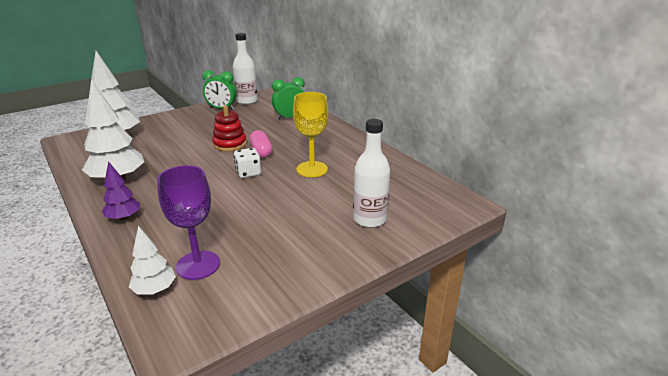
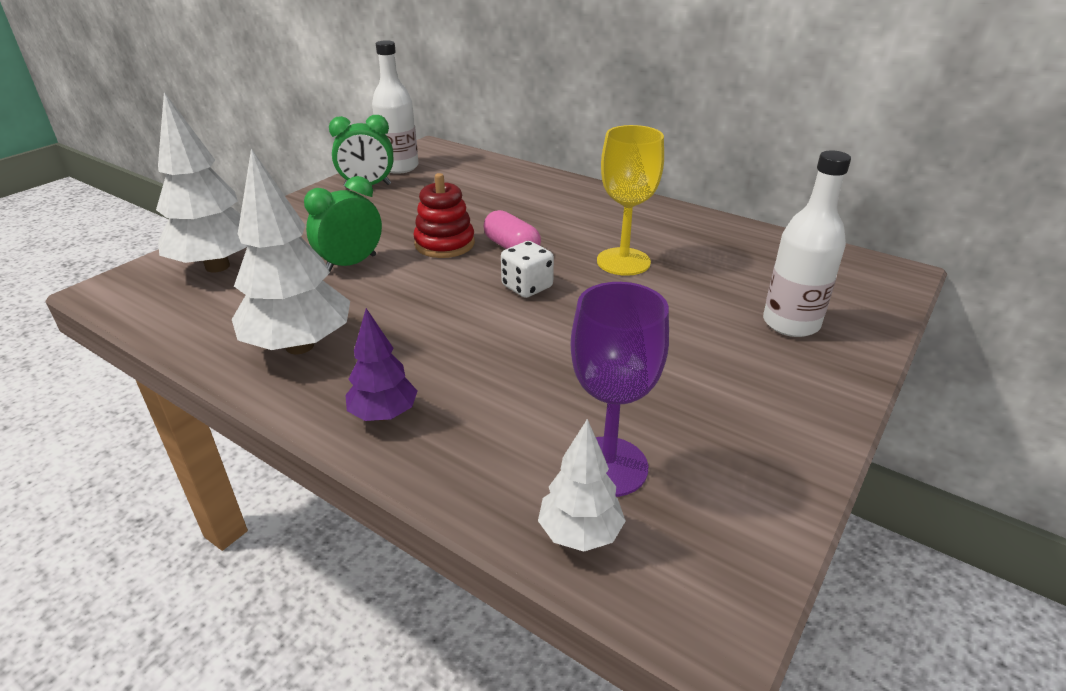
camera: 20 degrees left, 5 degrees up
(290, 117) = (500, 184): green clock -> green clock (351, 264)

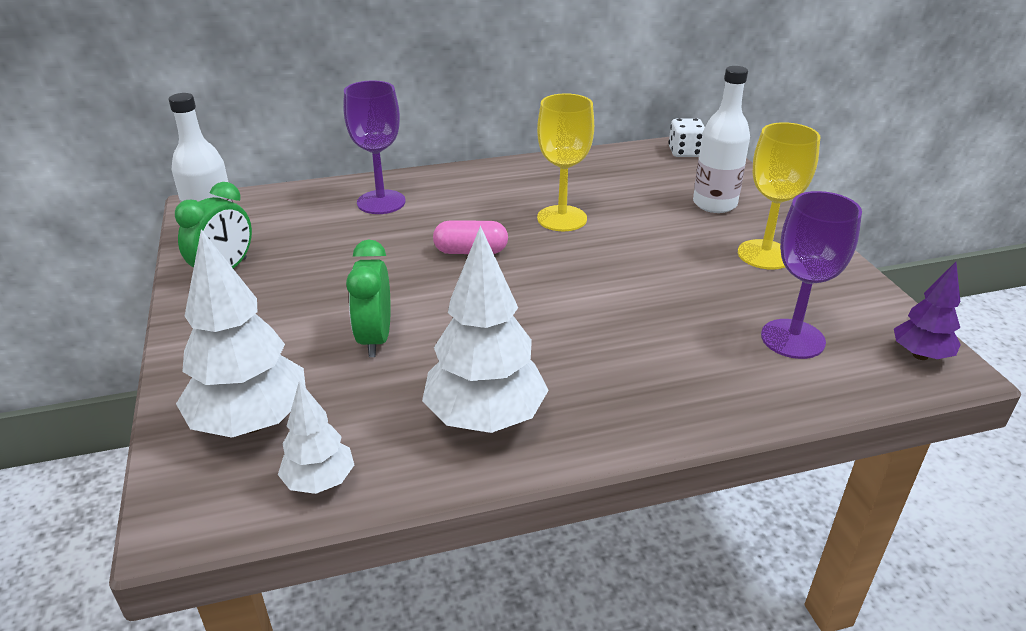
camera: 50 degrees left, 0 degrees up
(384, 414) = (640, 409): purple tree -> purple tree (920, 355)
(444, 244) = (415, 278): red stacking toy -> none
(525, 190) = (381, 202): none -> purple goblet
(527, 287) = (541, 272): white dice -> white dice (685, 152)
(580, 533) = (846, 378): white tree -> white tree (320, 482)
(744, 389) = (764, 255): none -> yellow goblet

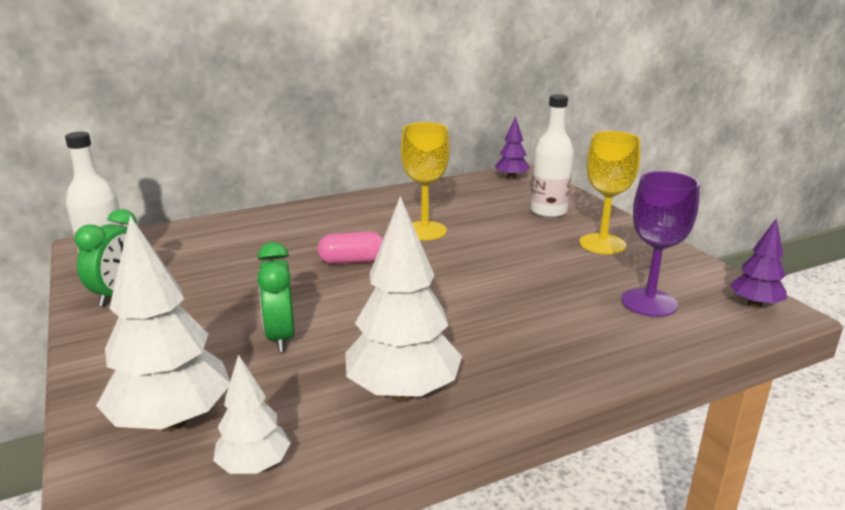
camera: 10 degrees left, 10 degrees down
(381, 202) = (260, 230): purple goblet -> none
(685, 152) = (511, 178): white dice -> purple tree

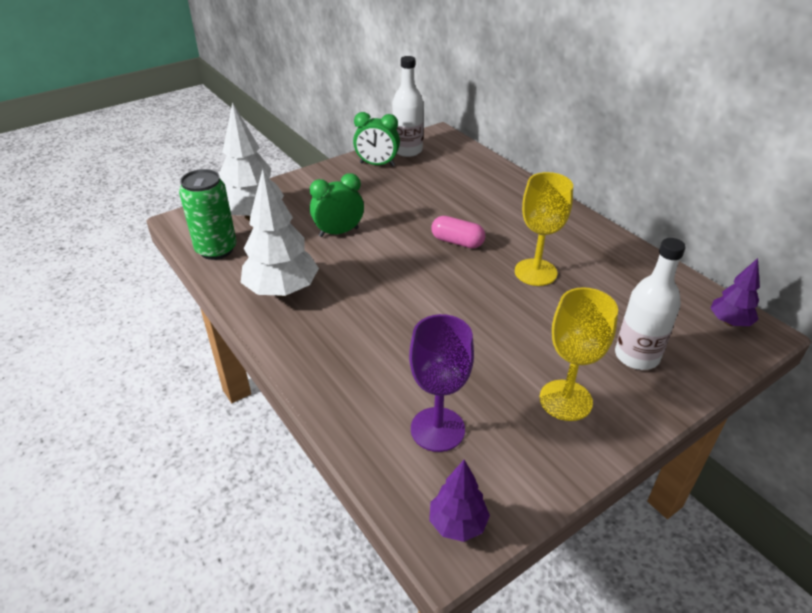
camera: 80 degrees right, 15 degrees up
(254, 466) = (216, 249): white tree -> green can
(352, 261) = (457, 242): pink capsule -> pink capsule turned 45 degrees counterclockwise

